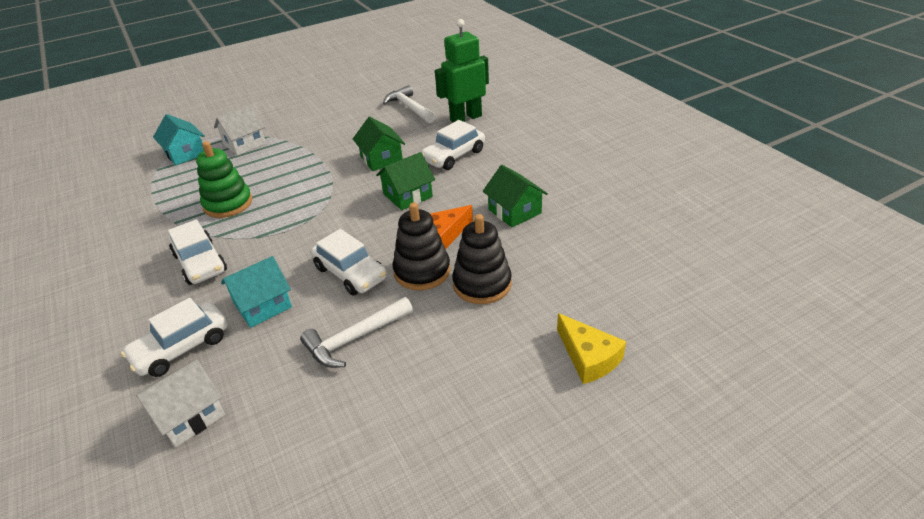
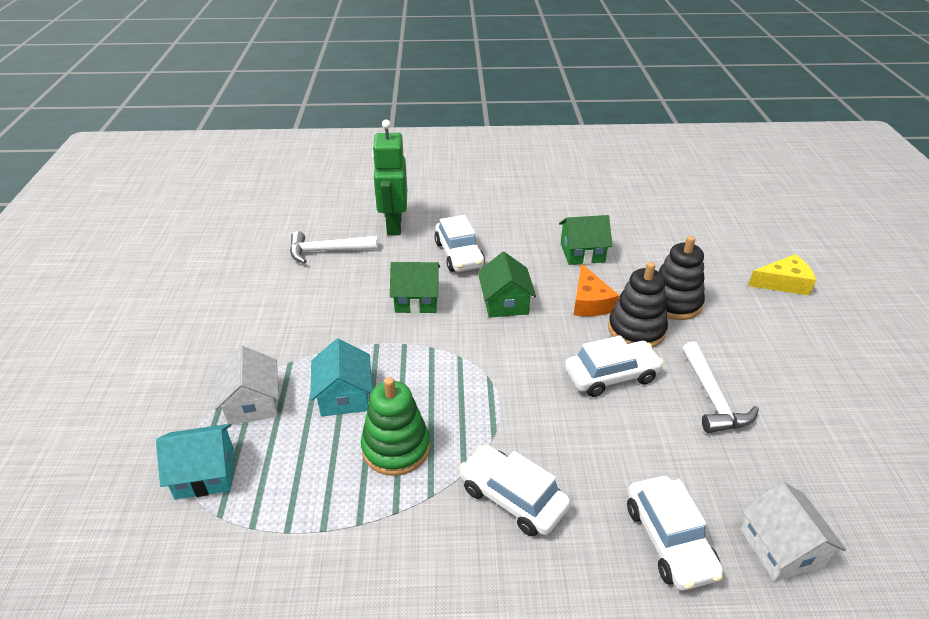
camera: 65 degrees left, 0 degrees up
(200, 263) = (512, 498): white car -> white car turned 135 degrees counterclockwise
(262, 305) = (628, 454): turquoise house -> turquoise house (344, 396)

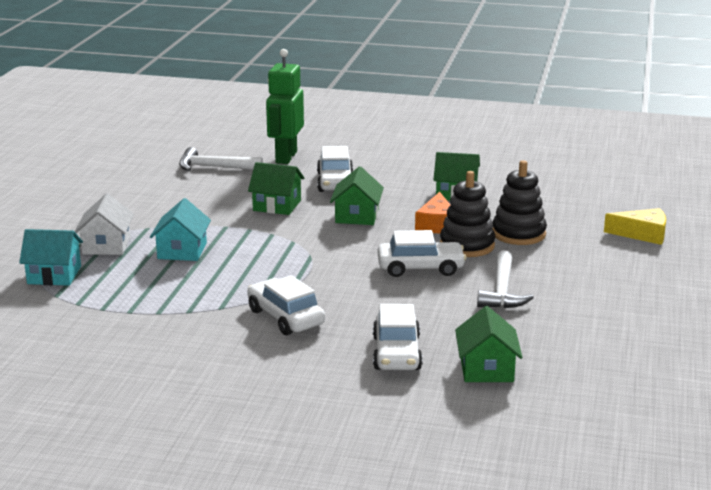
camera: 15 degrees right, 15 degrees down
(396, 448) = (208, 282): green stacking toy -> none
(781, 547) = (486, 369): white house -> green house

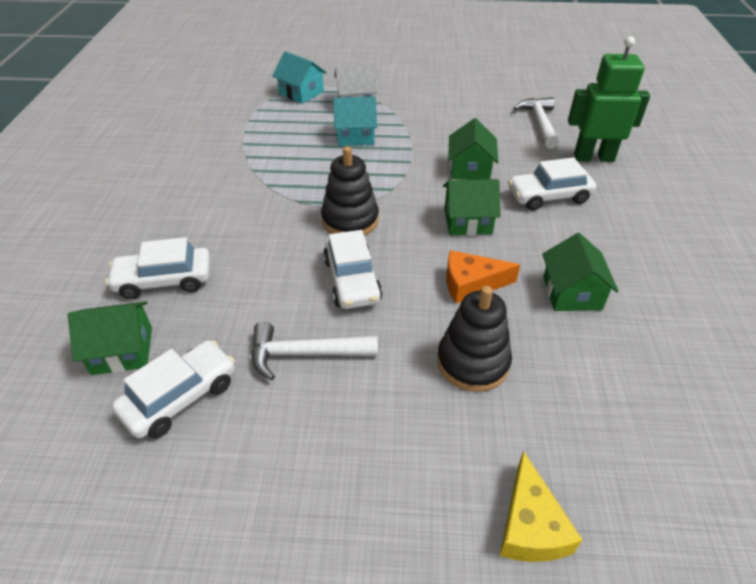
camera: 80 degrees right, 20 degrees up
(54, 275) = (301, 93): turquoise house -> turquoise house turned 45 degrees counterclockwise
(285, 317) = (236, 205): white car -> white car (180, 397)
(467, 245) = (421, 314): black stacking toy -> black stacking toy (350, 220)

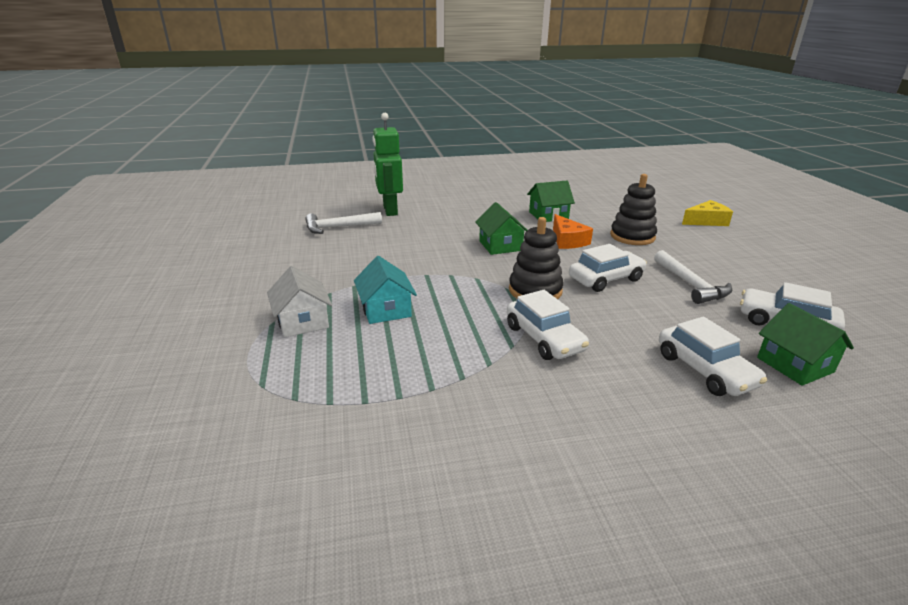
camera: 105 degrees left, 15 degrees down
(301, 93) = (271, 371): turquoise house -> none
(470, 169) = (426, 249): green house -> none
(548, 196) = (451, 222): white car -> white car (544, 338)

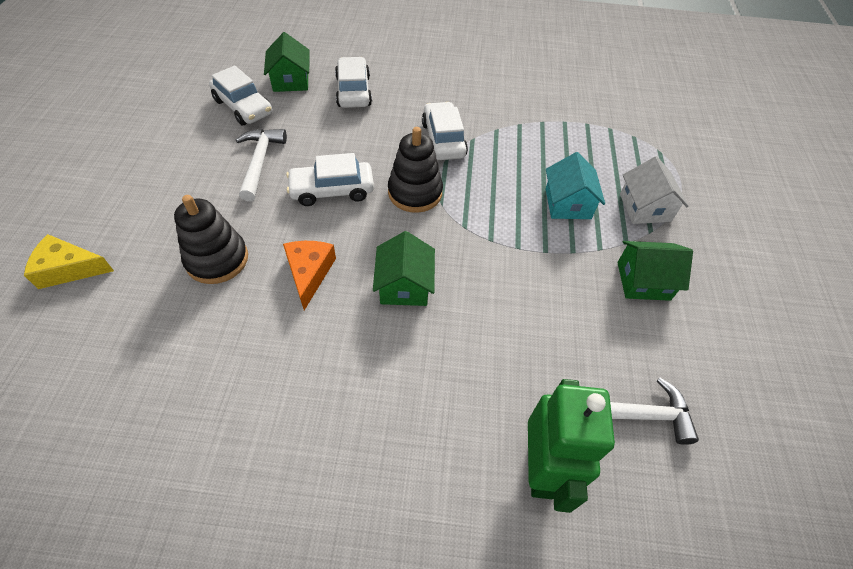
camera: 165 degrees left, 25 degrees up
(548, 215) = (276, 358): green house -> green house (643, 281)

